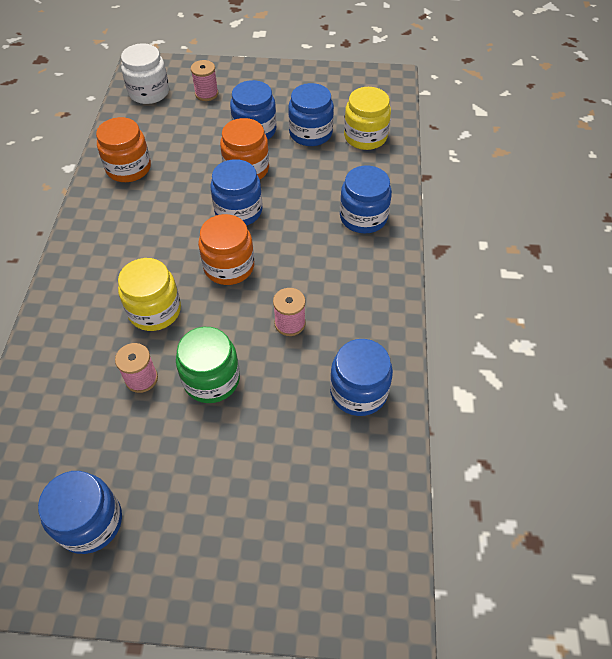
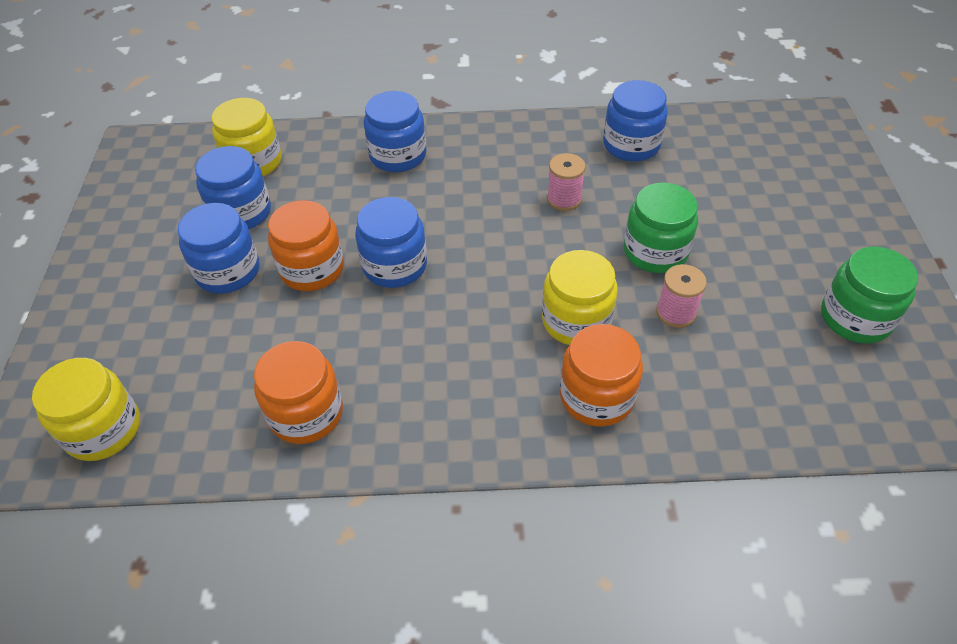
camera: 95 degrees left, 5 degrees down
(90, 522) = (855, 318): blue jar -> green jar
(149, 92) = (103, 429): white jar -> yellow jar
(206, 94) = (125, 344): pink spool -> none
(229, 266) = (492, 261): orange jar -> orange jar (596, 396)

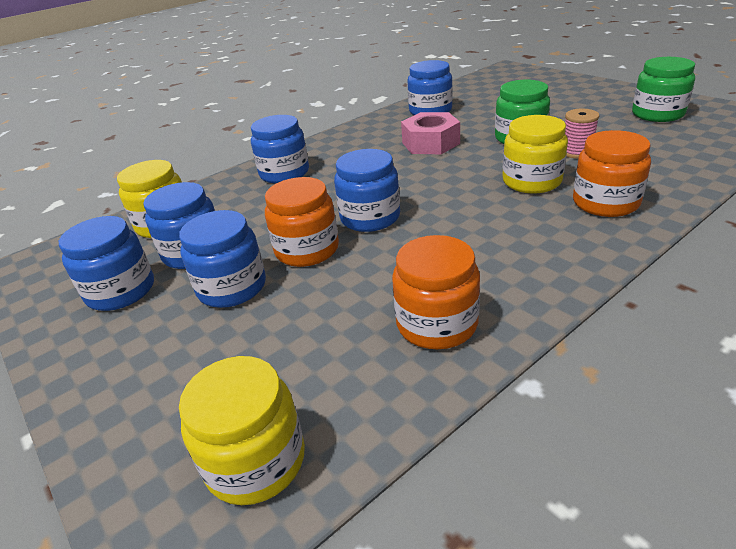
camera: 35 degrees left, 15 degrees down
(165, 221) = (121, 291): none -> blue jar
(564, 199) = (430, 143): pink spool -> pink nut

